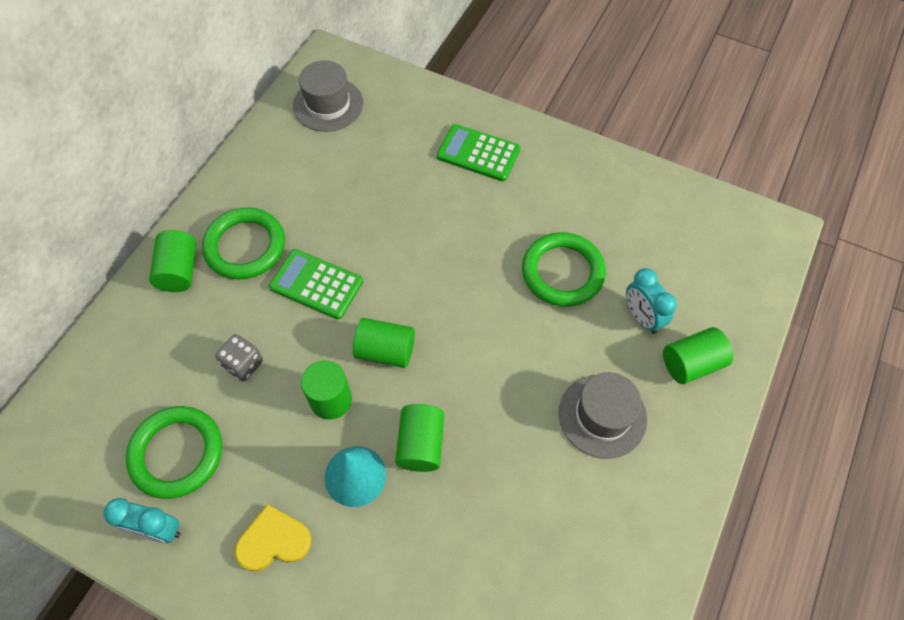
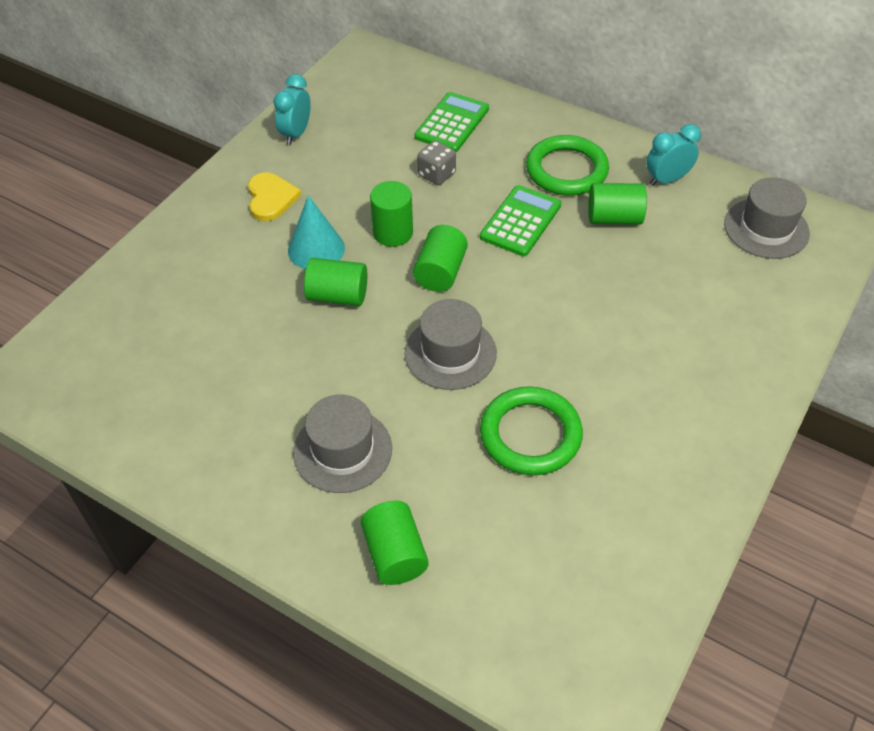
camera: 95 degrees right, 10 degrees down
(177, 453) = (358, 139): green ring -> none
(179, 271) = (539, 129): green cylinder -> green cylinder (614, 218)
(478, 153) = (708, 365): green calculator -> green calculator (452, 123)
(484, 336) = (450, 353): none -> grey hat
(642, 317) = (463, 510): turquoise clock -> turquoise clock (667, 180)

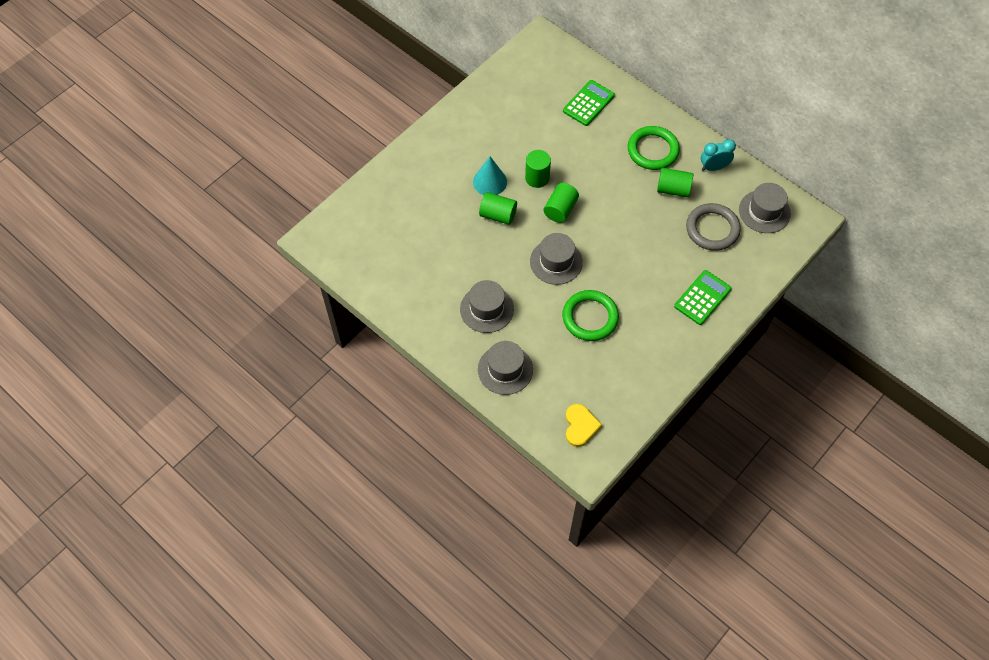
camera: 10 degrees right, 10 degrees up
(271, 198) = (467, 142): yellow heart -> yellow heart (580, 426)
(296, 133) = (489, 96): turquoise clock -> none
(395, 554) = (505, 369): green cylinder -> grey hat
(436, 174) = (571, 140): grey dice -> none
(520, 221) = (615, 182): green calculator -> green calculator (702, 298)
(694, 265) = (712, 229): none -> grey ring

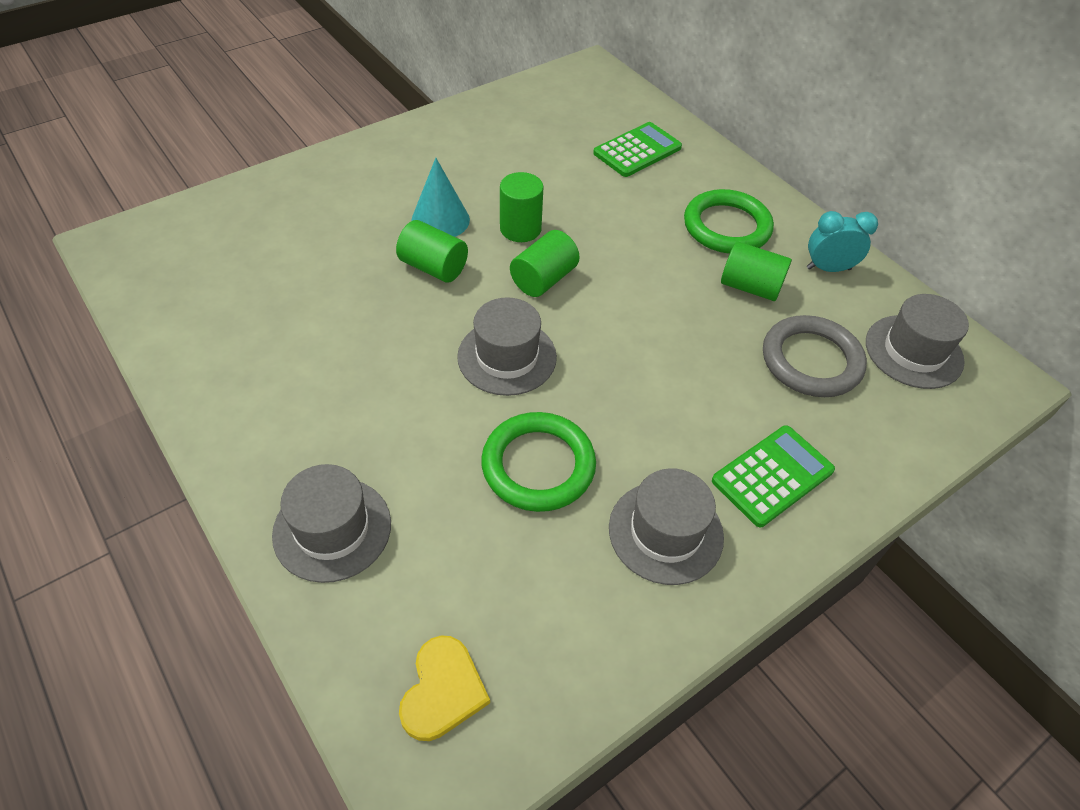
camera: 10 degrees right, 10 degrees down
(487, 309) = (347, 409): grey hat -> grey hat (665, 532)

